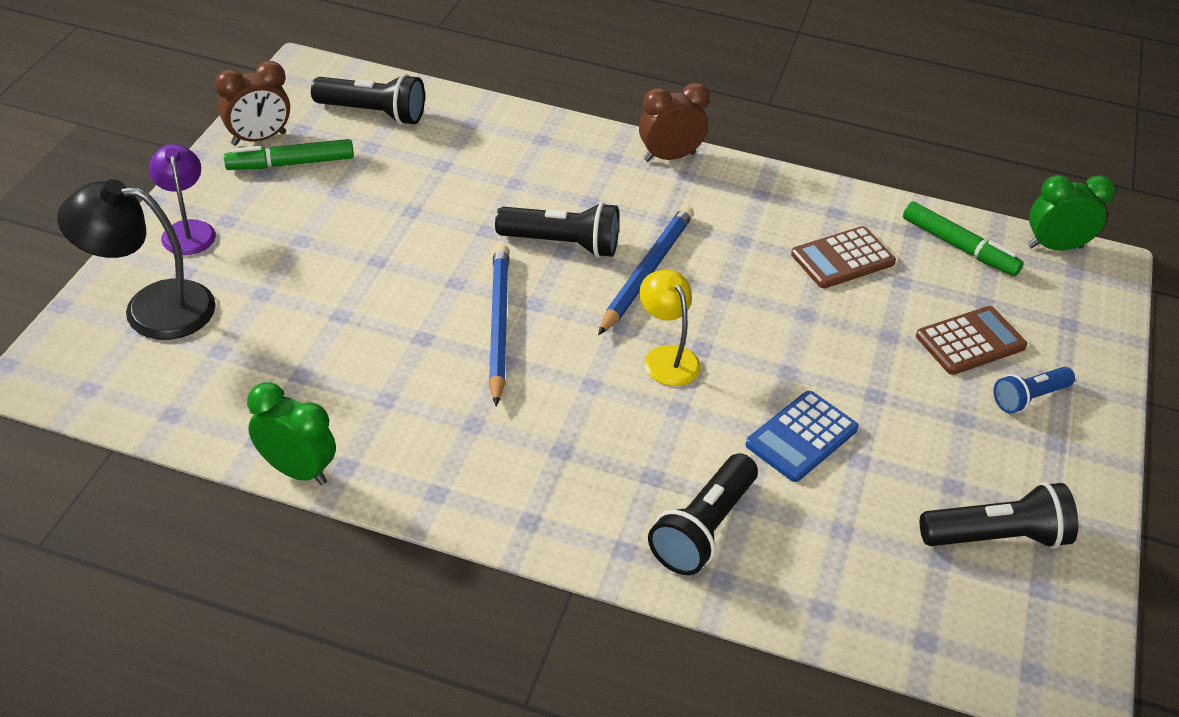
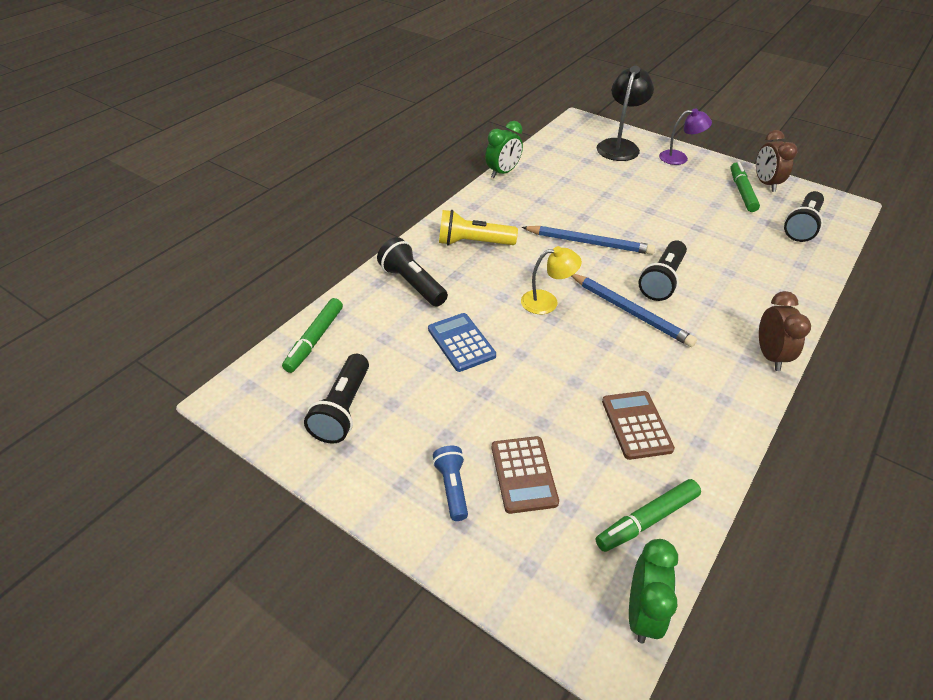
camera: 110 degrees right, 0 degrees up
(555, 470) = (473, 243): none -> yellow flashlight
(897, 621) = (315, 340): none -> green marker

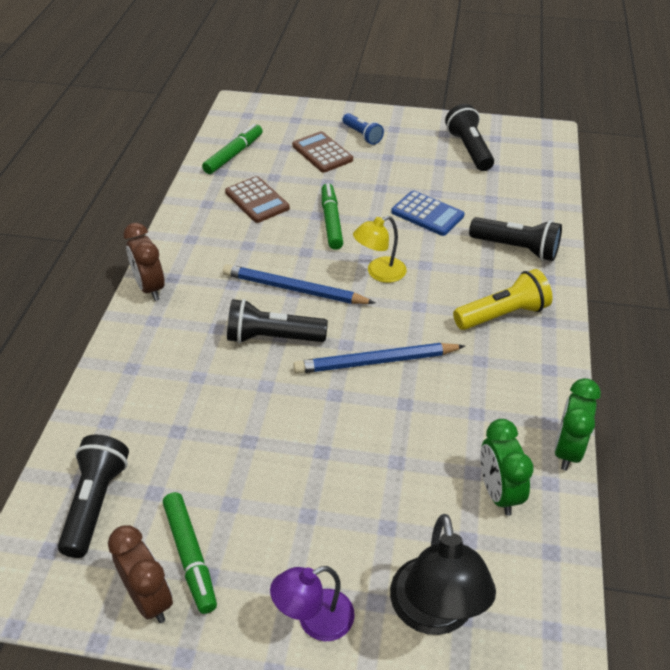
camera: 155 degrees right, 0 degrees up
(315, 340) = (541, 181): green marker -> green marker (331, 221)
(642, 613) = (226, 120): green clock -> green clock (498, 493)
(662, 280) = (273, 337): black flashlight -> black flashlight turned 90 degrees counterclockwise

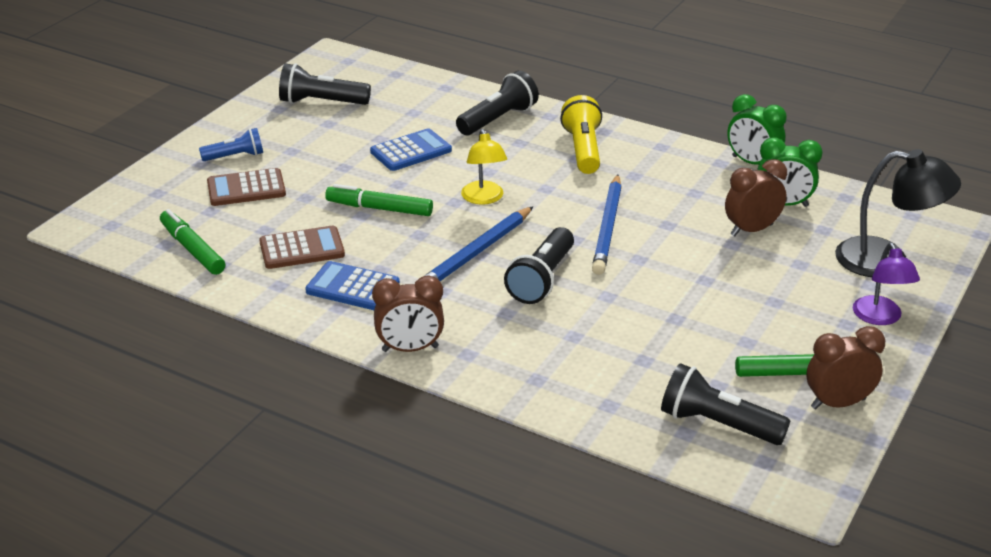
camera: 70 degrees left, 10 degrees down
(218, 238) = (352, 287): none -> blue calculator
(431, 473) = (751, 230): none -> brown clock

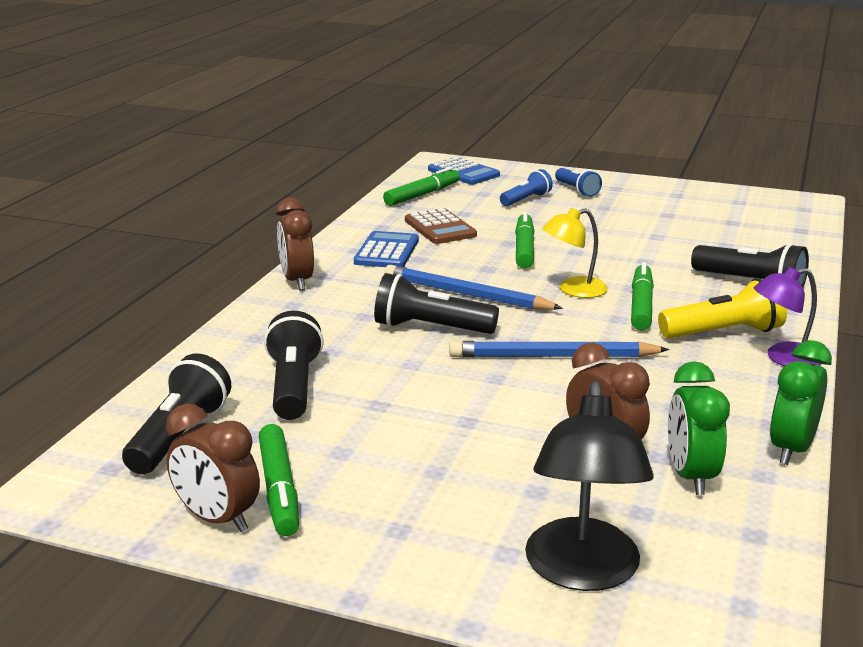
camera: 80 degrees right, 10 degrees down
(246, 189) = (526, 200): brown calculator -> blue flashlight
(321, 102) = (705, 208): black flashlight -> black flashlight (293, 386)
(411, 151) = (643, 251): blue calculator -> blue calculator (463, 173)
(524, 173) = (641, 305): none -> green marker
(838, 403) = (217, 519): brown clock -> brown clock turned 150 degrees clockwise
(880, 318) = (421, 560): purple lamp -> purple lamp (784, 358)

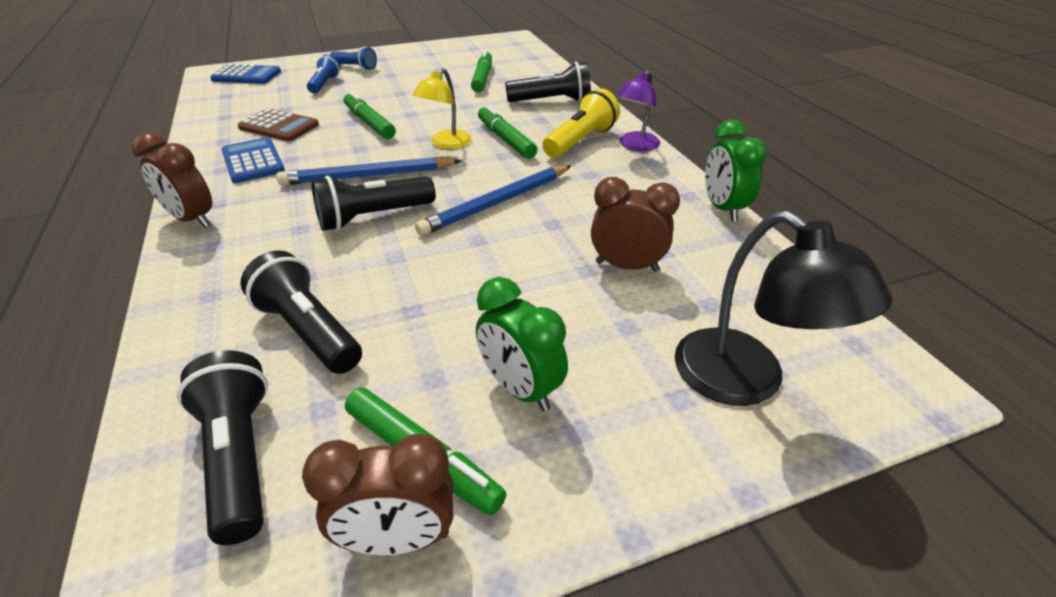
camera: 40 degrees left, 15 degrees up
(422, 195) = (230, 103): green marker -> green marker (482, 78)
(690, 476) = (700, 258): green clock -> green clock (520, 388)

